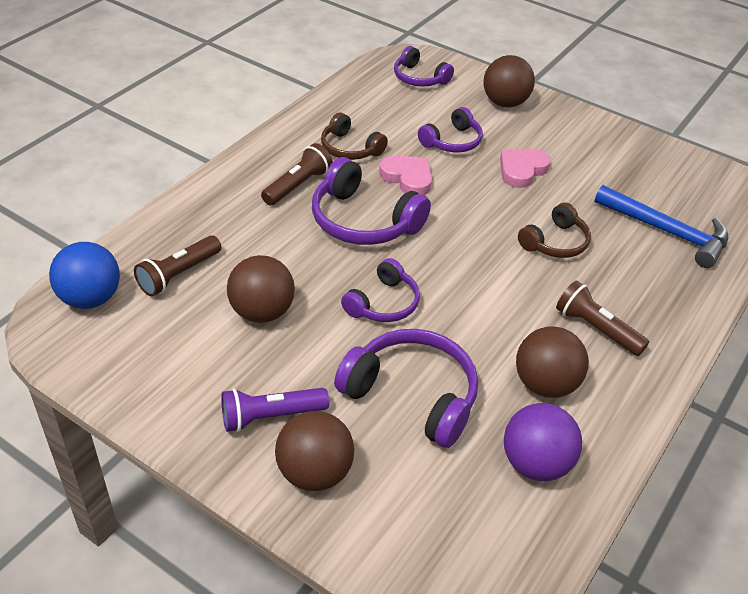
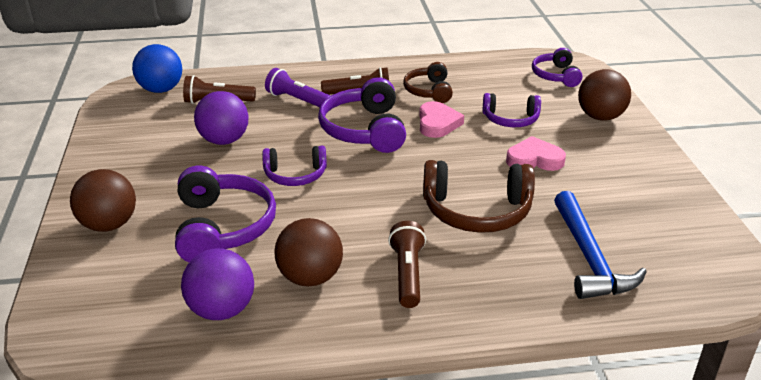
camera: 50 degrees right, 10 degrees down
(262, 312) = (224, 140): brown ball -> purple ball
(270, 416) = (138, 187): purple flashlight -> purple flashlight (297, 100)
(555, 242) = (476, 211): brown headphones -> brown headphones, size x1.62

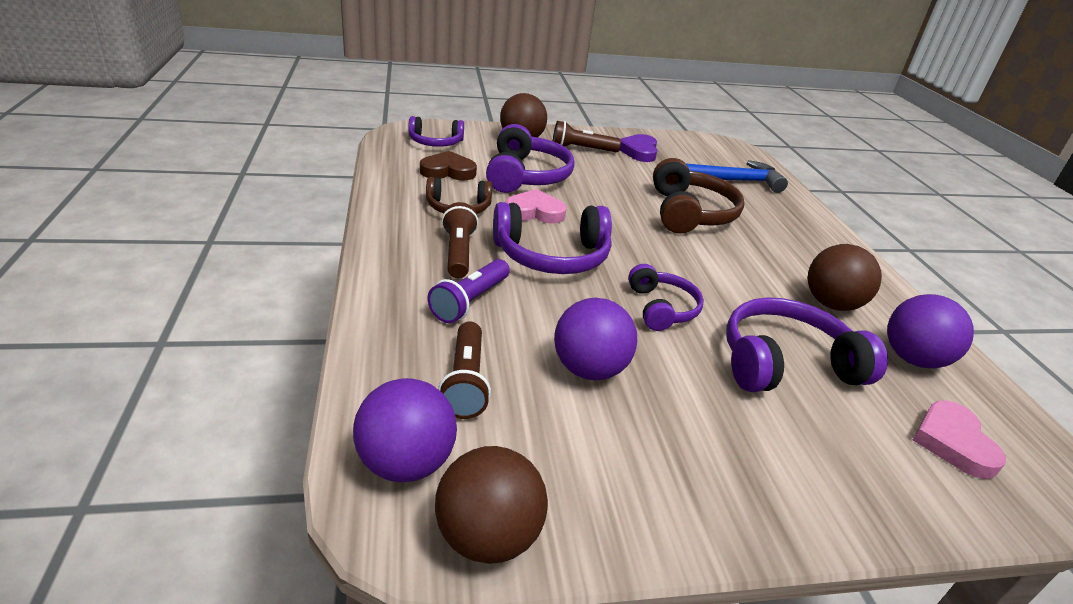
camera: 95 degrees left, 0 degrees up
(109, 225) = (835, 474): brown ball -> brown ball (488, 537)
(161, 90) = (406, 463): blue ball -> purple ball
(407, 274) = (794, 254): brown flashlight -> brown flashlight (581, 149)
(496, 84) = (448, 171): none -> brown heart
(510, 119) = (526, 176): purple headphones -> purple headphones, size x1.62
(534, 159) = (599, 177): pink heart -> pink heart (953, 442)
(633, 192) = (639, 151): none -> purple heart

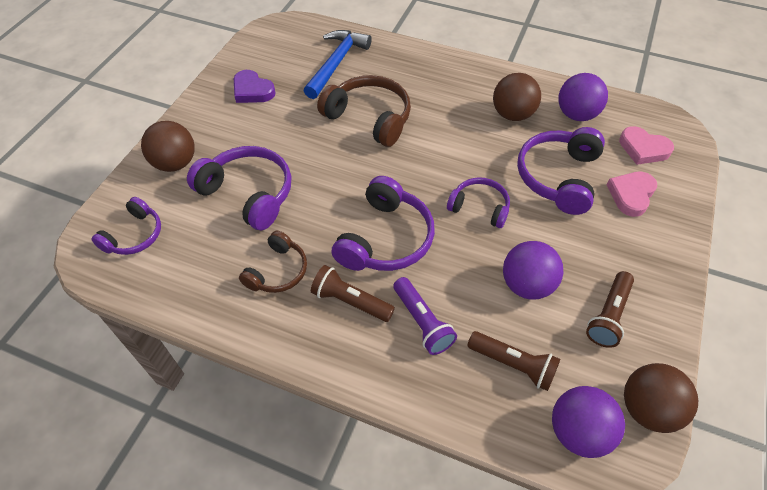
camera: 55 degrees left, 20 degrees up
(448, 171) = (203, 250): brown heart -> none
(535, 212) = (314, 218): pink heart -> pink heart (631, 195)
(581, 149) = (223, 128): brown flashlight -> brown flashlight (608, 315)

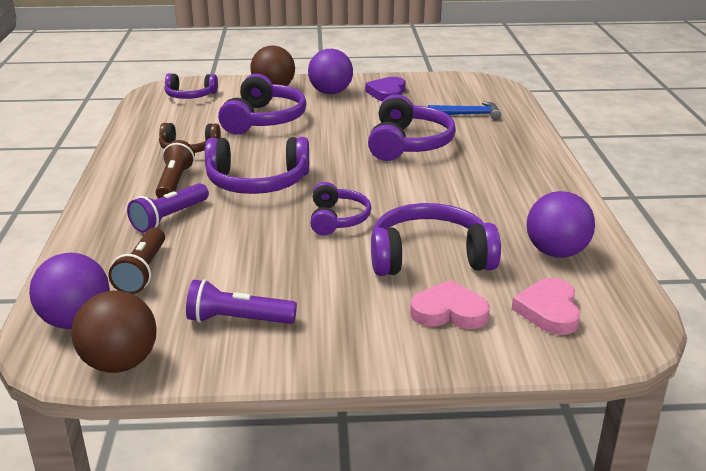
camera: 65 degrees right, 25 degrees down
(336, 63) = (468, 114): blue hammer -> blue hammer, size x0.65
(369, 118) = (408, 144): brown headphones -> purple headphones
(512, 114) = (504, 212): brown ball -> none
(526, 285) = (249, 263): purple ball -> purple ball (330, 92)
(608, 315) = (238, 320): brown flashlight -> purple flashlight

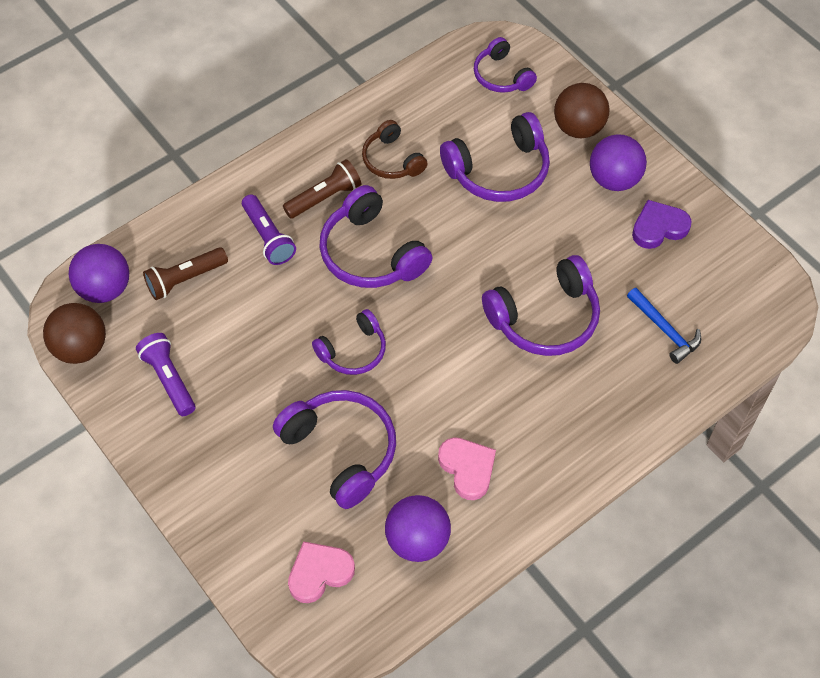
camera: 55 degrees right, 30 degrees up
(169, 218) = (268, 237): purple flashlight -> purple flashlight turned 120 degrees counterclockwise
(449, 312) = (270, 505): pink heart -> pink heart (467, 468)

